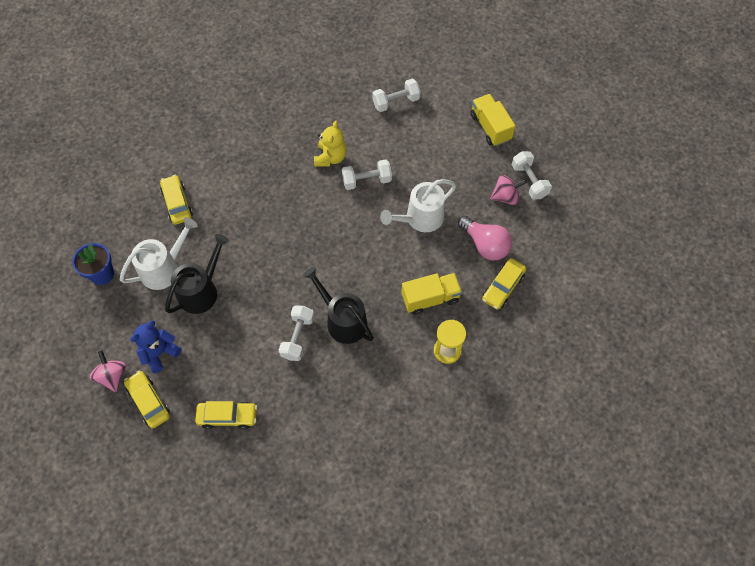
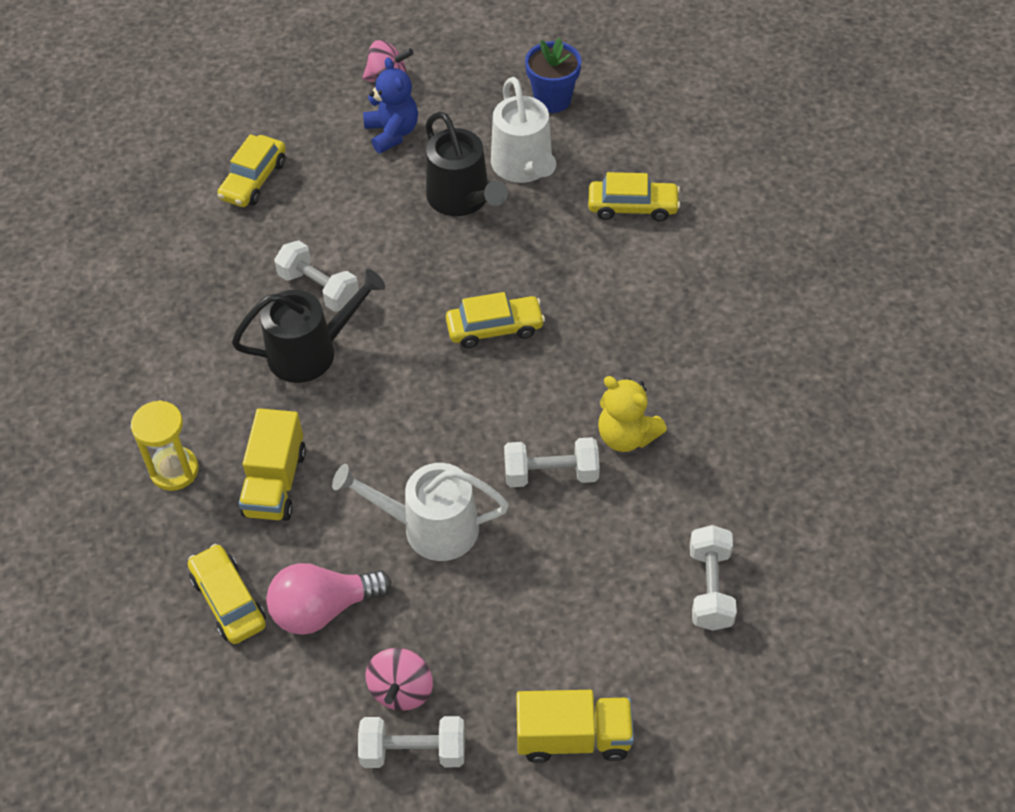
camera: 115 degrees right, 10 degrees down
(149, 401) = (329, 108): yellow car -> yellow car (495, 328)
(367, 180) = (551, 474): white dumbbell -> white dumbbell turned 75 degrees clockwise
(420, 218) = (431, 528): white watering can -> white watering can turned 75 degrees counterclockwise

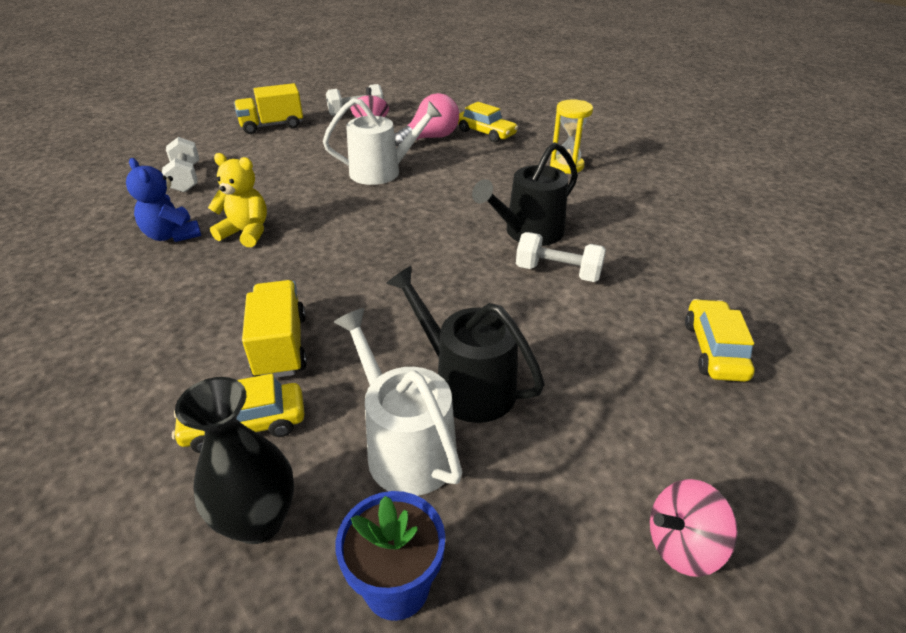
camera: 160 degrees right, 15 degrees down
(275, 483) = (497, 172): yellow truck -> yellow truck (280, 346)
(392, 133) = (608, 451): blue teddy bear -> blue teddy bear (172, 235)
(495, 328) = (378, 276): yellow car -> none
(551, 474) = (304, 205): white dumbbell -> none
(625, 146) = (259, 521): none -> black vase

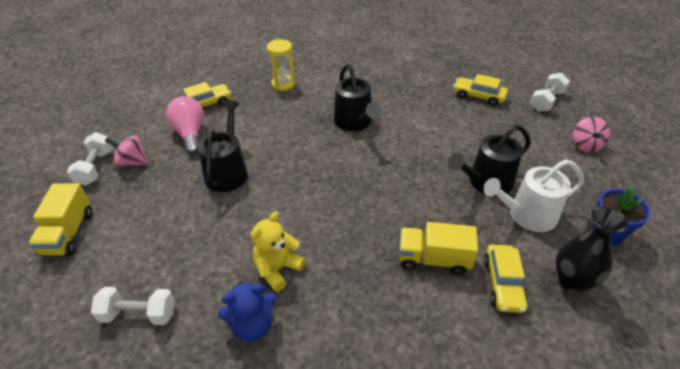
camera: 70 degrees left, 5 degrees up
(382, 171) = (227, 172): white watering can -> black watering can
(558, 272) = (400, 123): white dumbbell -> white dumbbell (546, 101)

